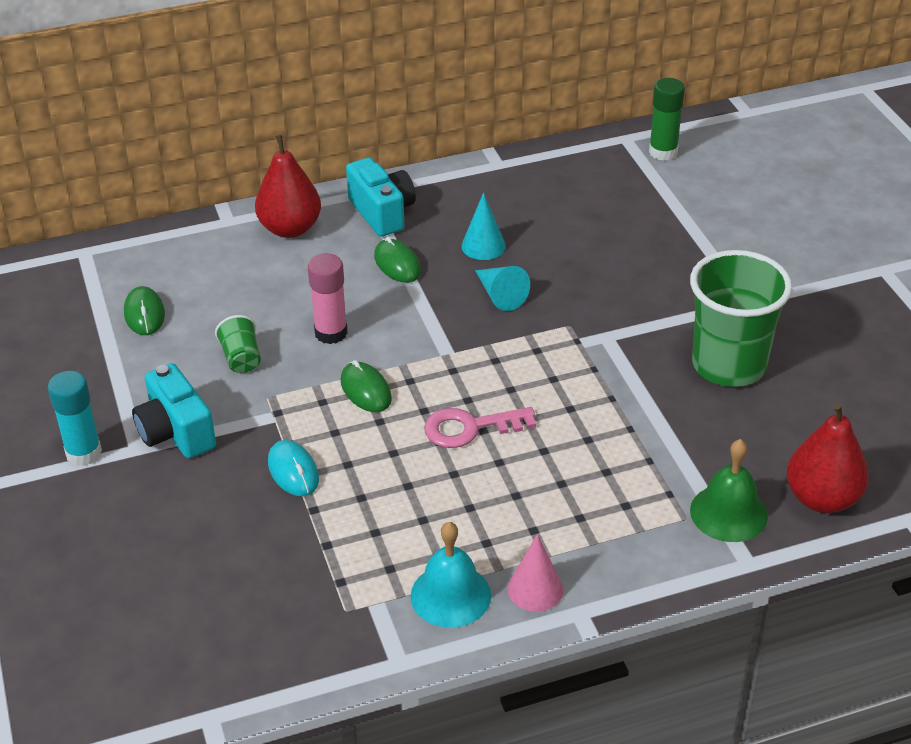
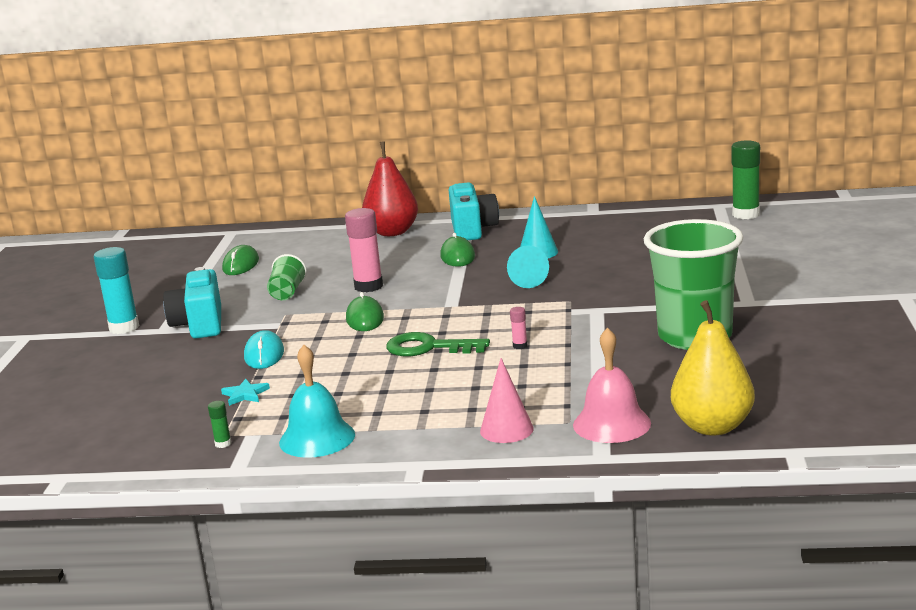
camera: 25 degrees right, 20 degrees down
(320, 542) = (245, 394): none -> turquoise star
(354, 625) = (223, 444): none -> green glue stick
(470, 428) = (428, 348): pink key -> green key
(535, 589) = (391, 445): pink cone -> pink cone (506, 430)
(565, 409) = (520, 346): none -> pink glue stick
(728, 513) = (611, 424): green bell -> pink bell
(822, 498) = (712, 427): red pear -> yellow pear

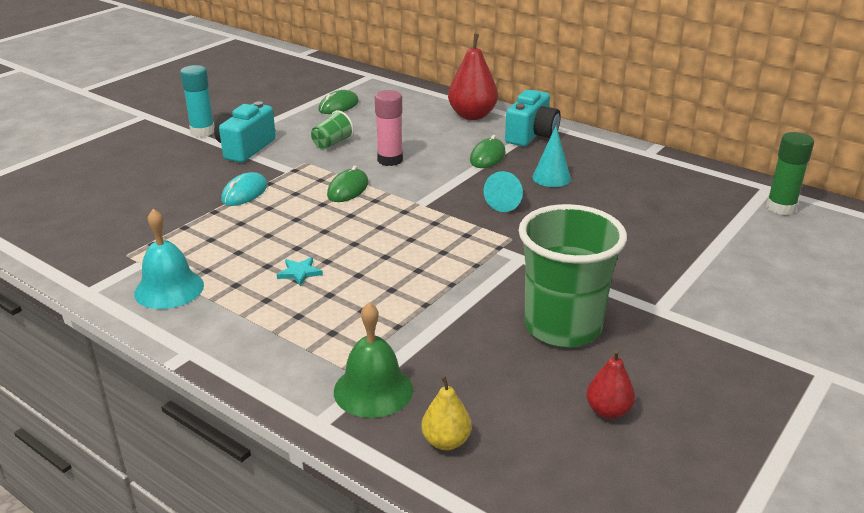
camera: 30 degrees right, 10 degrees up
(223, 444) = (113, 262): green glue stick -> none
(245, 394) = (185, 224): turquoise star -> turquoise star (299, 272)
(428, 348) = (351, 238): green key -> none
(506, 430) = (292, 351): pink cone -> none
(520, 346) = (415, 268): pink glue stick -> none
(611, 424) = (373, 390): pink bell -> green bell
(712, 427) = (446, 441): yellow pear -> yellow pear, size x0.56
(796, 367) = (608, 411): none -> red pear

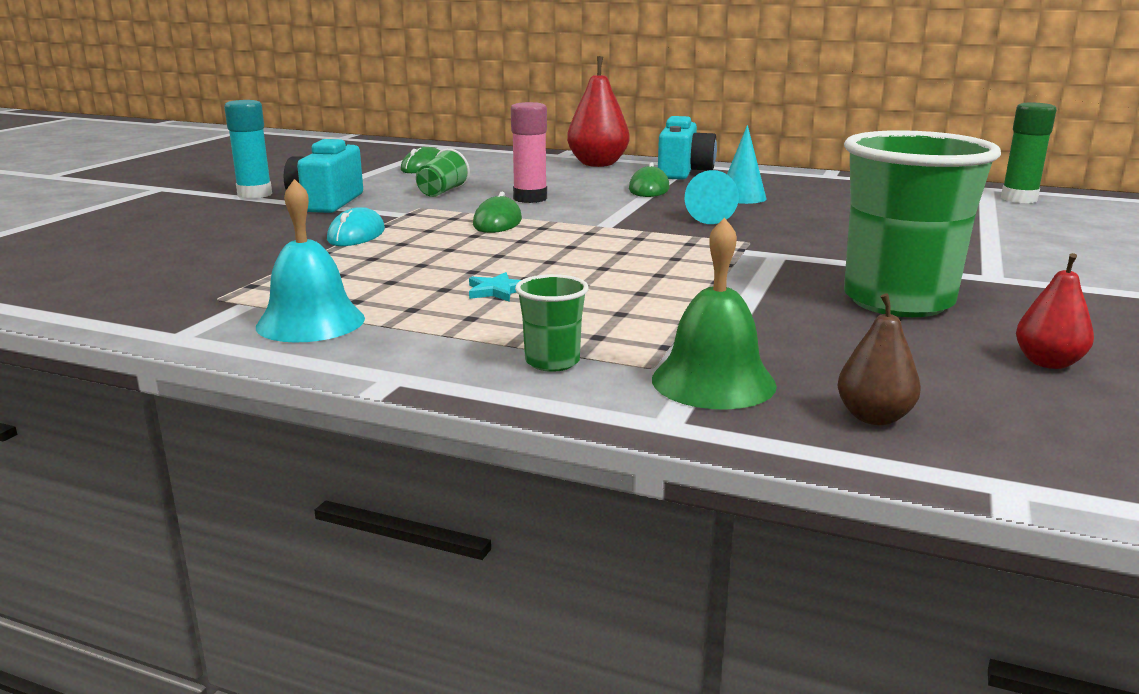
camera: 15 degrees left, 10 degrees down
(288, 353) = (552, 362): none -> green cup
(446, 441) = (874, 417): yellow pear -> brown pear

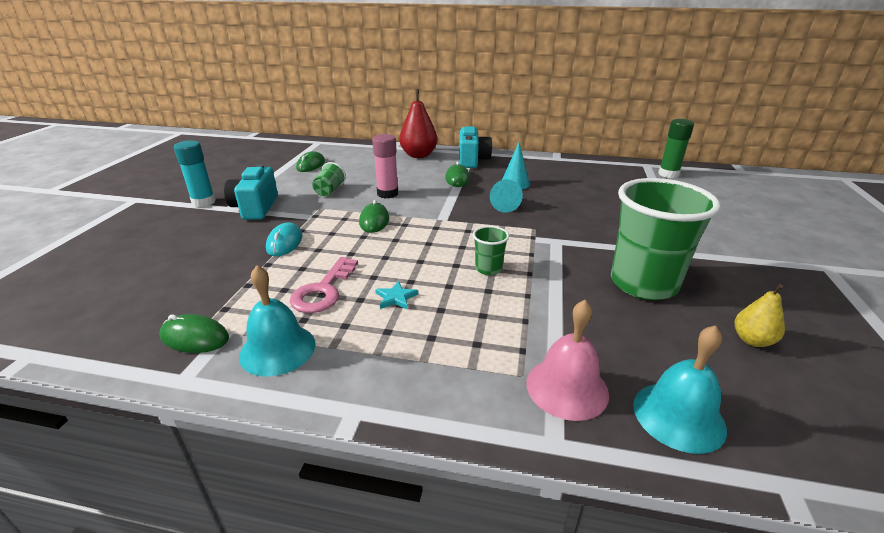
camera: 10 degrees left, 10 degrees up
(203, 305) = (195, 337): none -> green mouse
(394, 279) = (323, 291): none -> pink key
(552, 362) = (456, 378): green cup -> green cup (488, 269)
(713, 381) = (567, 387): green bell -> pink bell
(874, 417) = (678, 416): brown pear -> turquoise bell
(1048, 363) = (752, 340): red pear -> yellow pear

